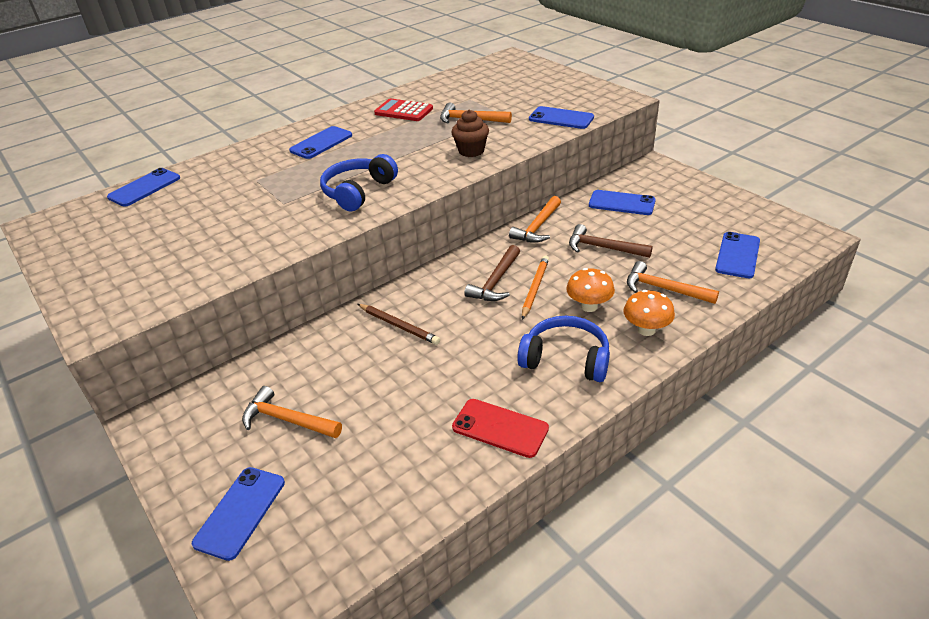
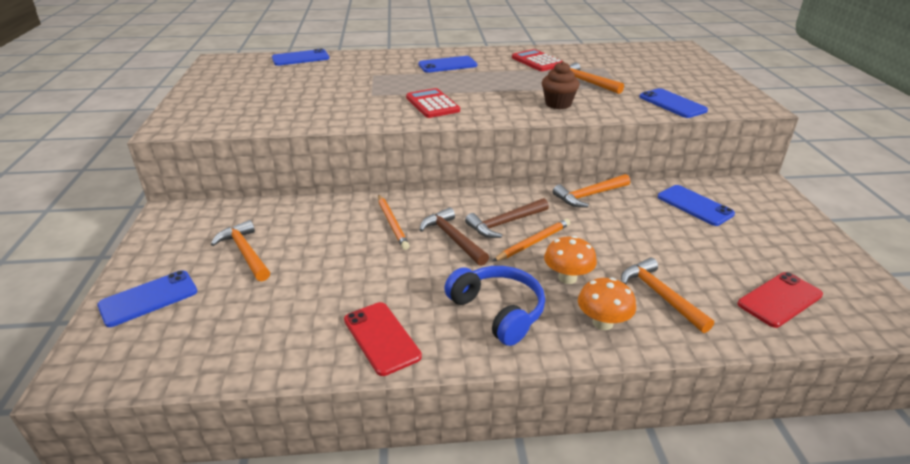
camera: 30 degrees right, 5 degrees down
(358, 192) = (432, 104): blue headphones -> red calculator
(399, 326) = (392, 223): brown pencil -> orange pencil
(603, 248) = (634, 235): brown hammer -> brown hammer (453, 238)
(737, 255) = (779, 299): blue phone -> red phone

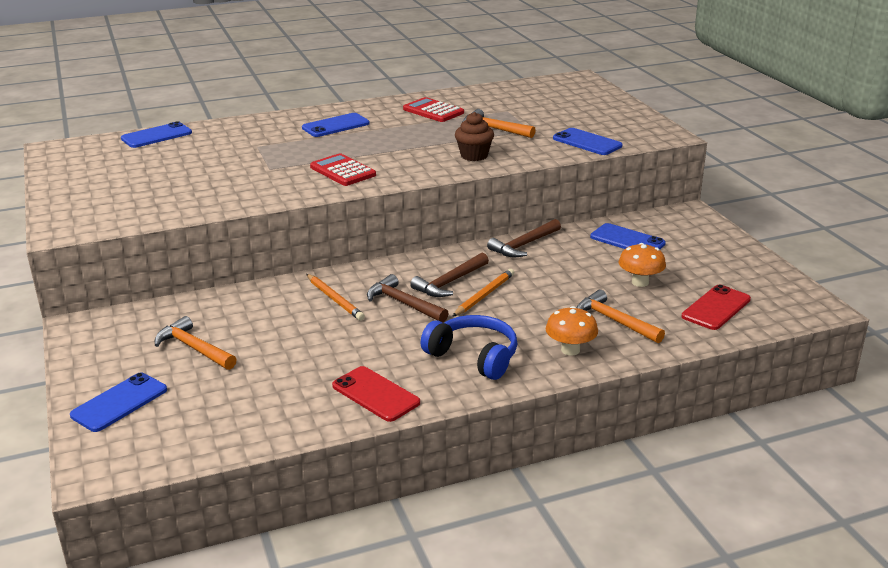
camera: 15 degrees left, 5 degrees down
(567, 278) = (527, 320): orange mushroom -> orange mushroom (640, 282)
(589, 195) = (524, 245): orange hammer -> brown hammer

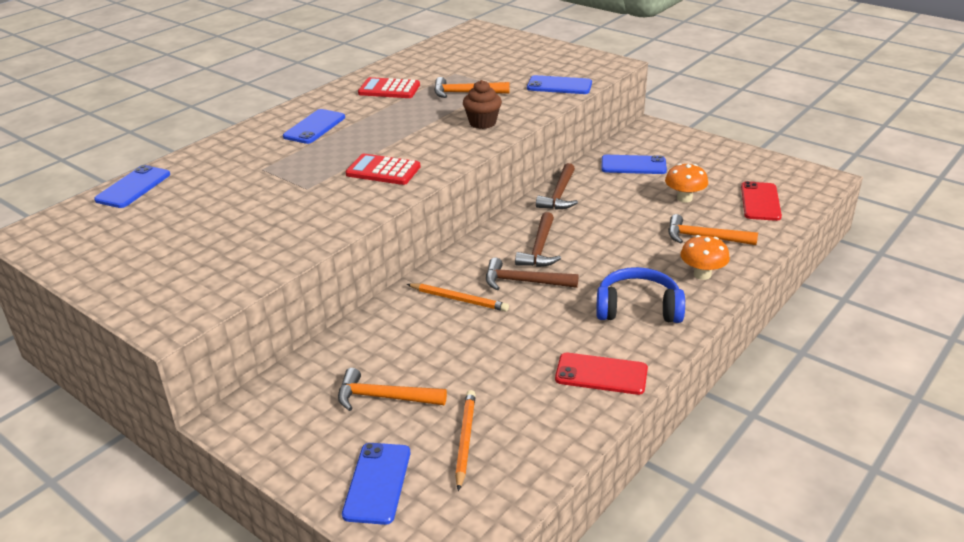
camera: 30 degrees left, 5 degrees up
(484, 295) = (581, 250): orange pencil -> orange pencil (465, 440)

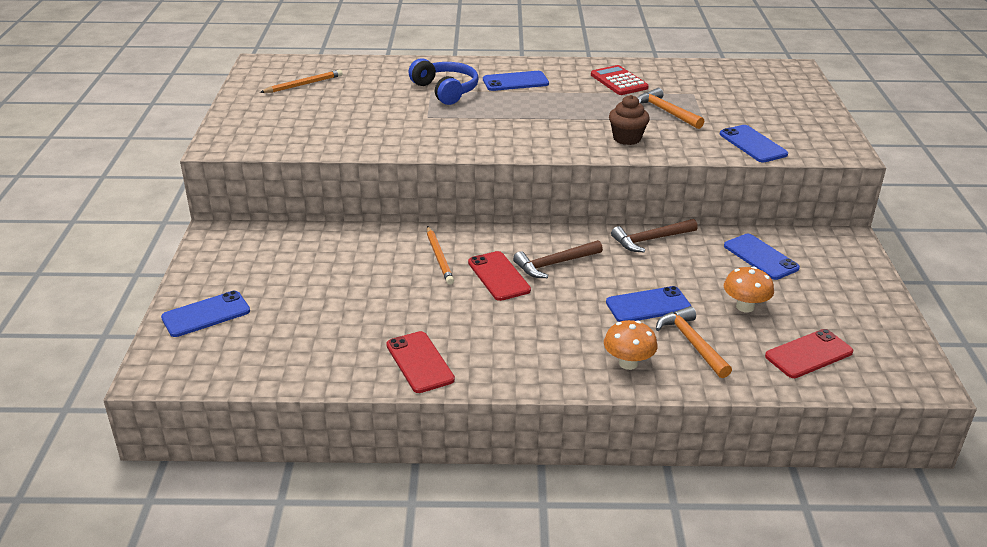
camera: 50 degrees right, 0 degrees up
(133, 187) = (351, 65): blue phone -> blue phone (648, 305)
(383, 170) = (491, 132): red calculator -> none
(384, 397) = (293, 278): orange hammer -> none
(465, 440) = (281, 331): orange pencil -> orange pencil (303, 84)
(524, 282) = (498, 276): brown hammer -> red phone
(638, 308) = (531, 347): blue headphones -> blue headphones (445, 90)

